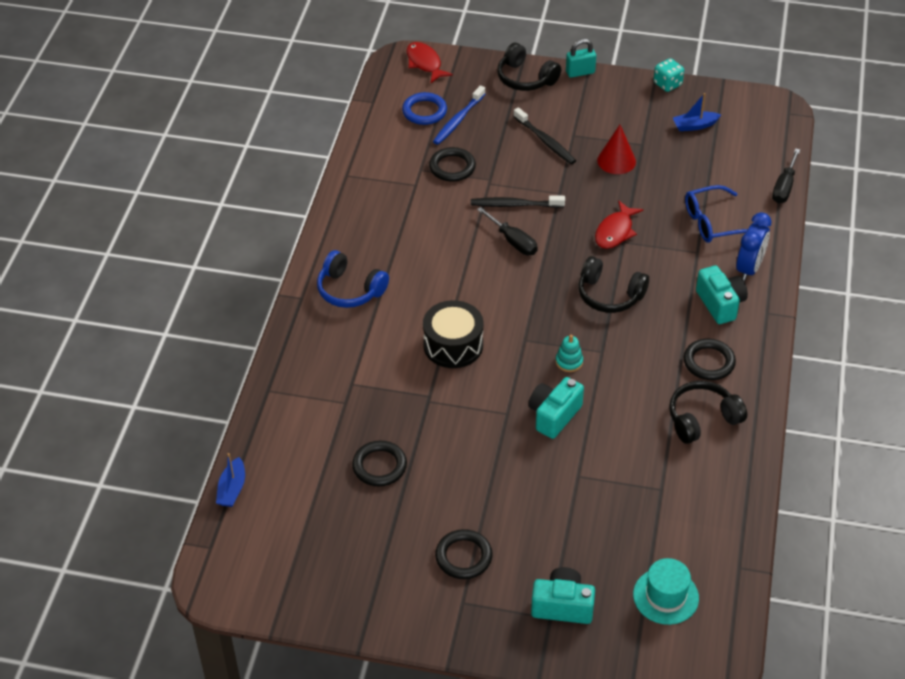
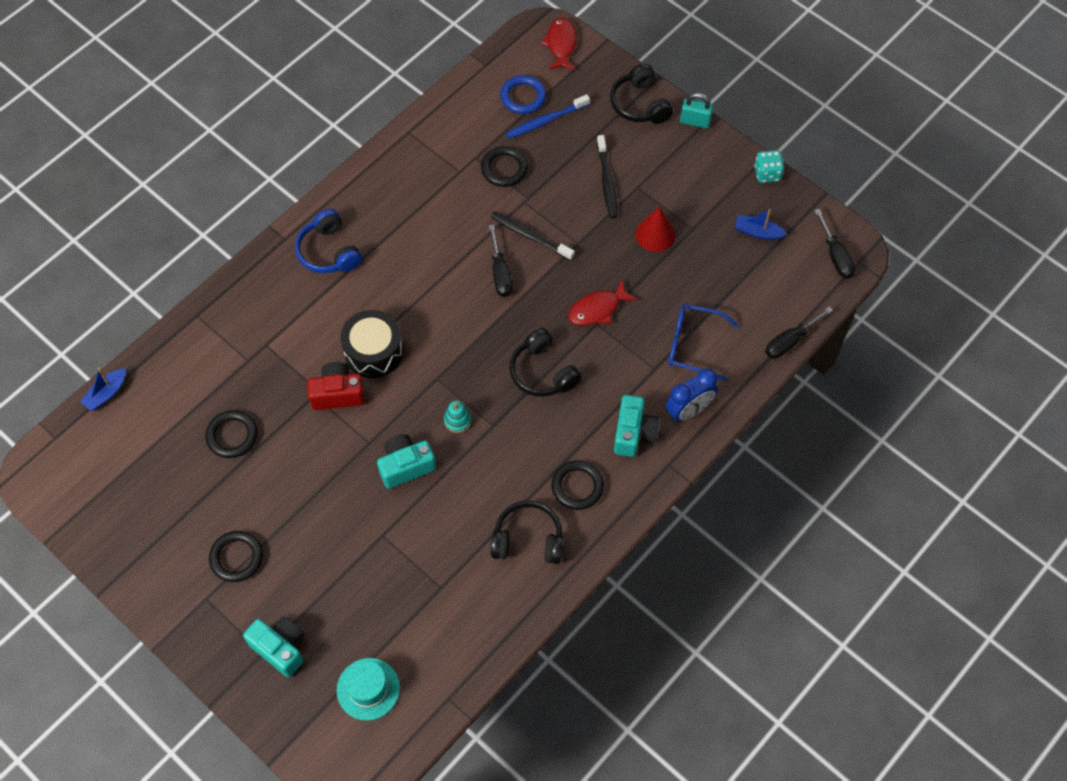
camera: 30 degrees right, 15 degrees up
(448, 390) = (337, 394): none -> red camera
(767, 116) = (835, 256): none -> black screwdriver

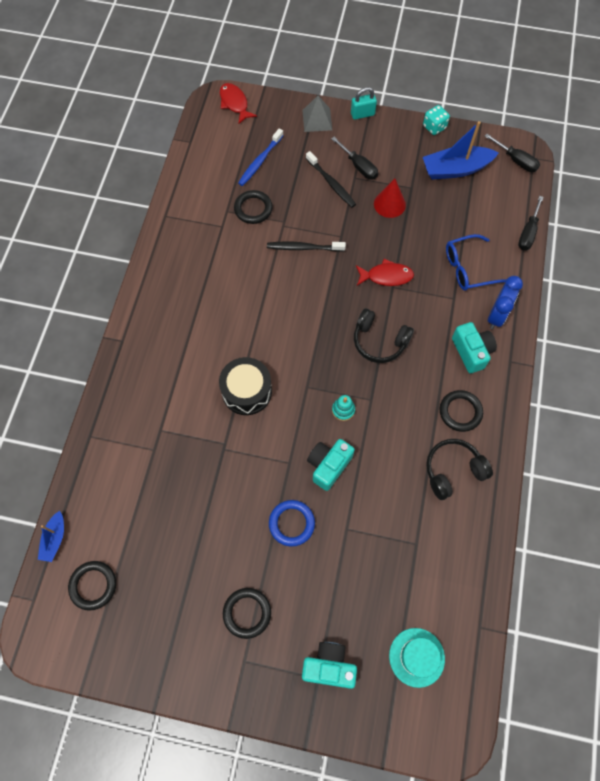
camera: 30 degrees left, 5 degrees up
(232, 436) = (180, 516): black ring -> black ring (93, 585)
(329, 251) = (163, 333): blue headphones -> none
(337, 394) = (241, 438): red camera -> none
(500, 273) = (301, 285): black screwdriver -> black screwdriver (359, 166)
(523, 97) = (232, 152): blue ring -> blue ring (291, 523)
(597, 309) = (386, 276): red fish -> red fish turned 120 degrees counterclockwise
(639, 104) = (317, 120): black headphones -> grey pyramid
(757, 232) = (455, 169): blue boat -> blue boat, size x1.86

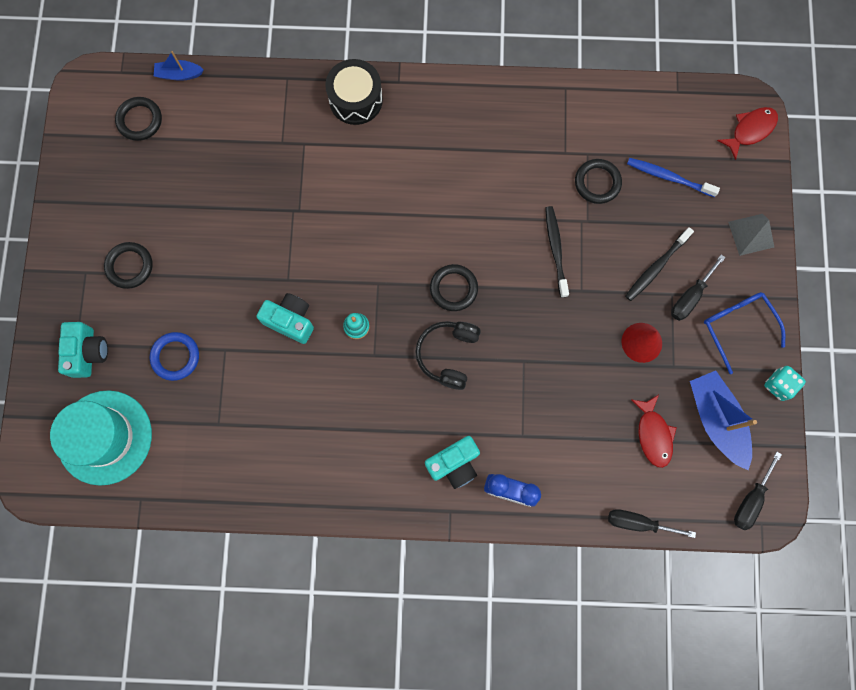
camera: 80 degrees right, 10 degrees up
(247, 391) = (361, 221): black drum -> black drum (356, 100)
(291, 523) = (223, 293): blue ring -> blue ring (175, 357)
(362, 114) = (775, 289): turquoise padlock -> none
(386, 276) = (536, 352): red fish -> red fish (653, 434)
(416, 657) = (105, 437): turquoise hat -> turquoise hat, size x1.67
(453, 471) = (304, 455): black headphones -> none
(460, 412) = (375, 457): black ring -> black ring (453, 288)
(468, 268) = (568, 449): blue glasses -> blue glasses (737, 326)

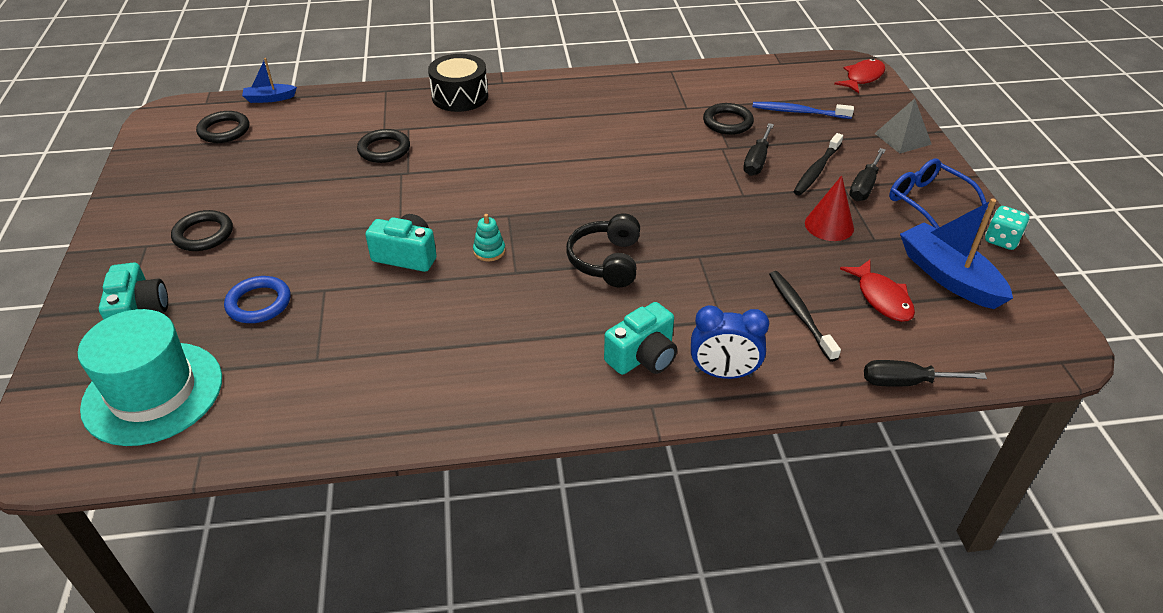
camera: 10 degrees left, 35 degrees down
(453, 288) = (598, 209): black ring -> black ring (384, 149)
(555, 250) = (703, 170): black toothbrush -> black toothbrush (800, 315)
(750, 499) = (1033, 341): black screwdriver -> black screwdriver (757, 161)

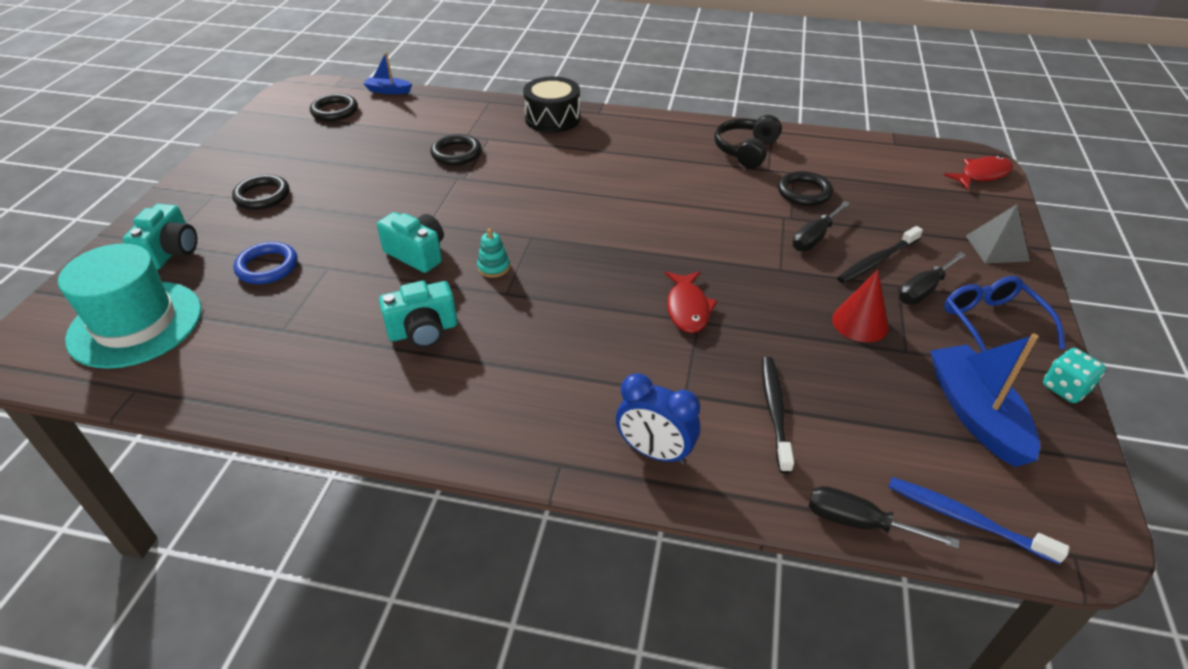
camera: 20 degrees right, 0 degrees up
(606, 261) = (600, 304): black headphones -> black headphones (746, 150)
(643, 357) = (581, 411): turquoise camera -> turquoise camera (423, 331)
(799, 112) = (889, 197): blue toothbrush -> blue toothbrush (967, 520)
(882, 298) = (880, 418): red fish -> red fish (687, 308)

